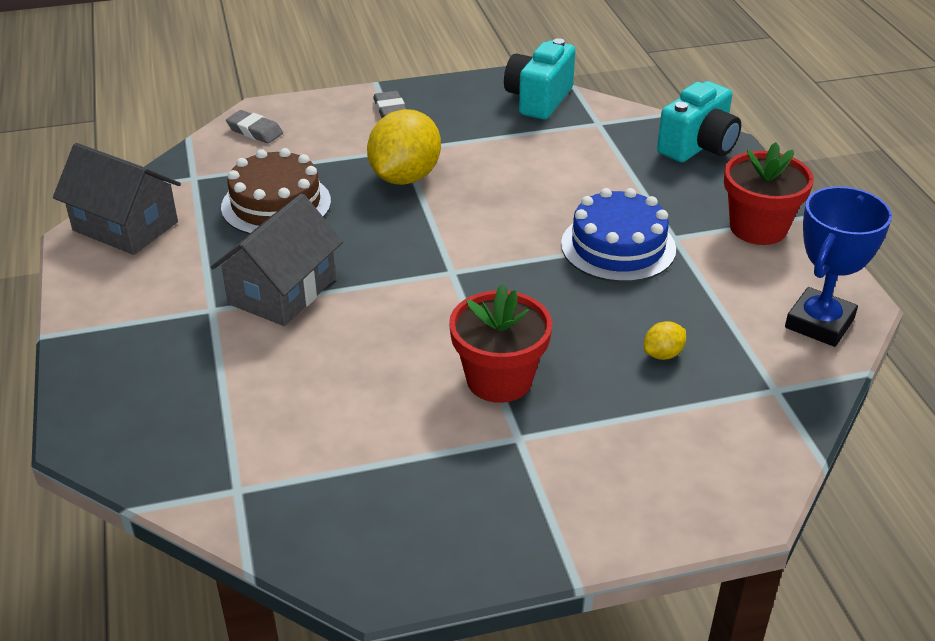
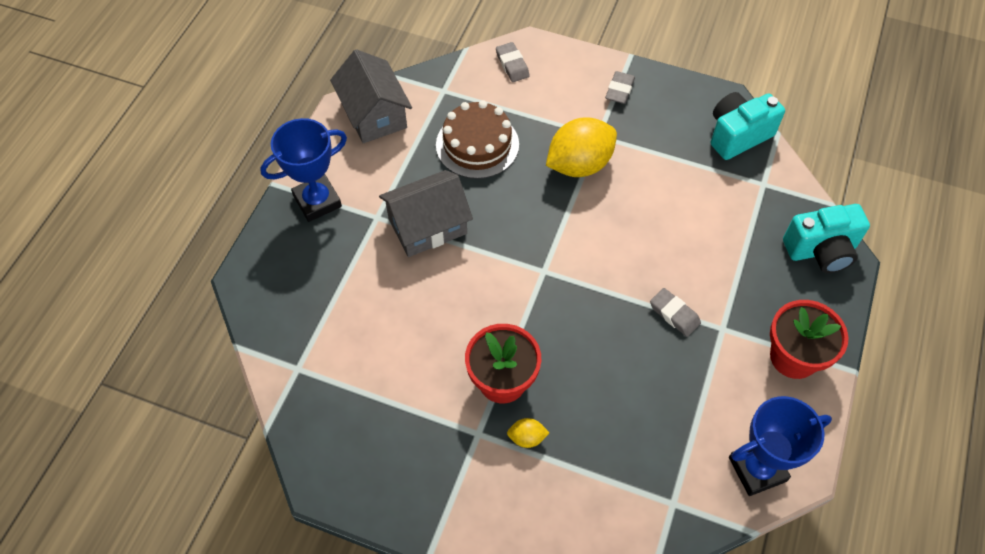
camera: 35 degrees right, 20 degrees up
(120, 326) = (317, 201): none -> blue trophy
(618, 246) = (674, 314): blue cake -> grey eraser
(663, 354) = (623, 426): yellow lemon -> yellow lemon (527, 438)

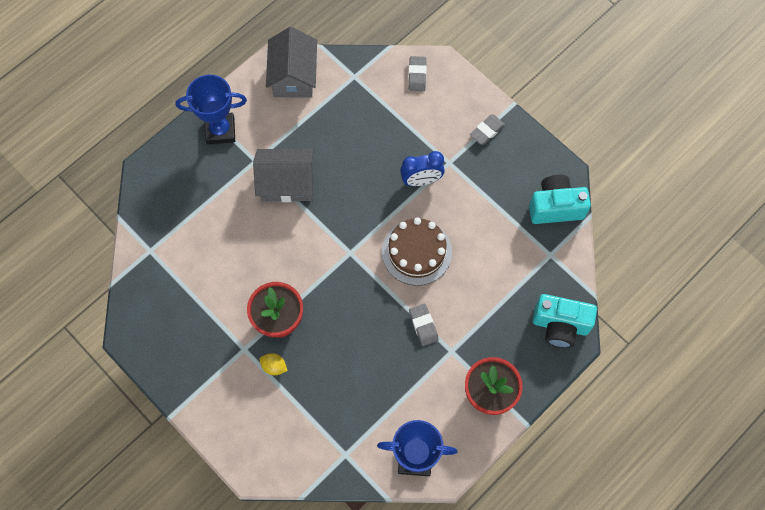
camera: 25 degrees right, 10 degrees up
(477, 145) = (355, 132): brown cake -> brown cake (416, 252)
(579, 164) = (421, 180): yellow lemon -> blue clock

